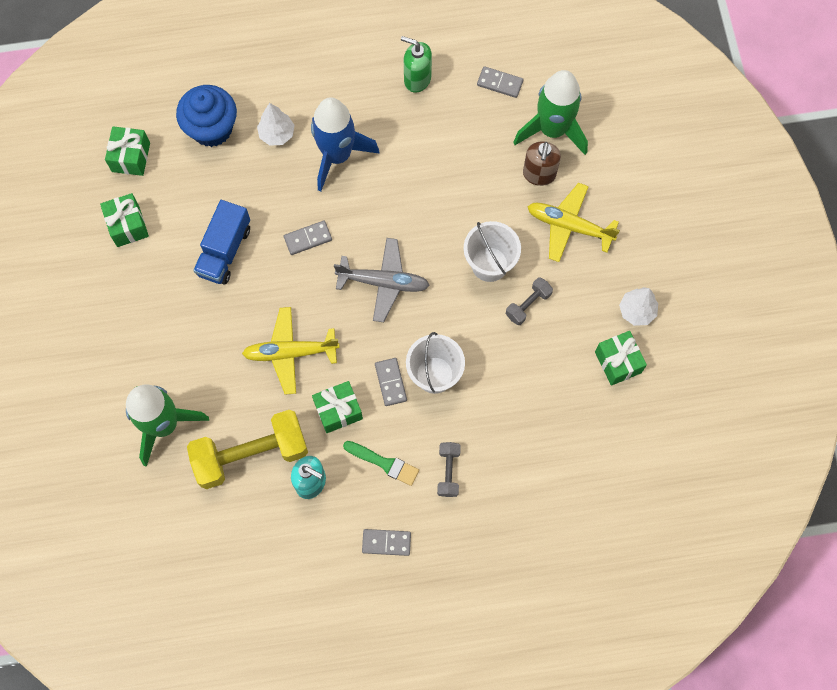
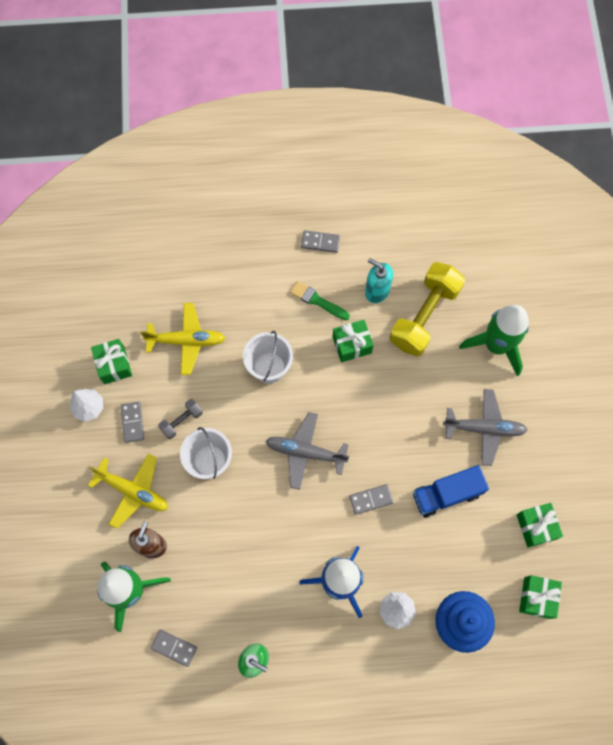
camera: 175 degrees left, 0 degrees up
(181, 325) = (484, 428): none -> grey plane
(224, 251) = (446, 494): blue truck -> blue truck turned 135 degrees counterclockwise
(251, 454) = (424, 316): yellow dumbbell -> yellow dumbbell turned 45 degrees counterclockwise
(290, 352) = (390, 396): yellow plane -> yellow plane (186, 341)
(390, 382) = (307, 364): grey domino -> grey domino (132, 422)
(448, 471) = (266, 290): grey dumbbell -> none

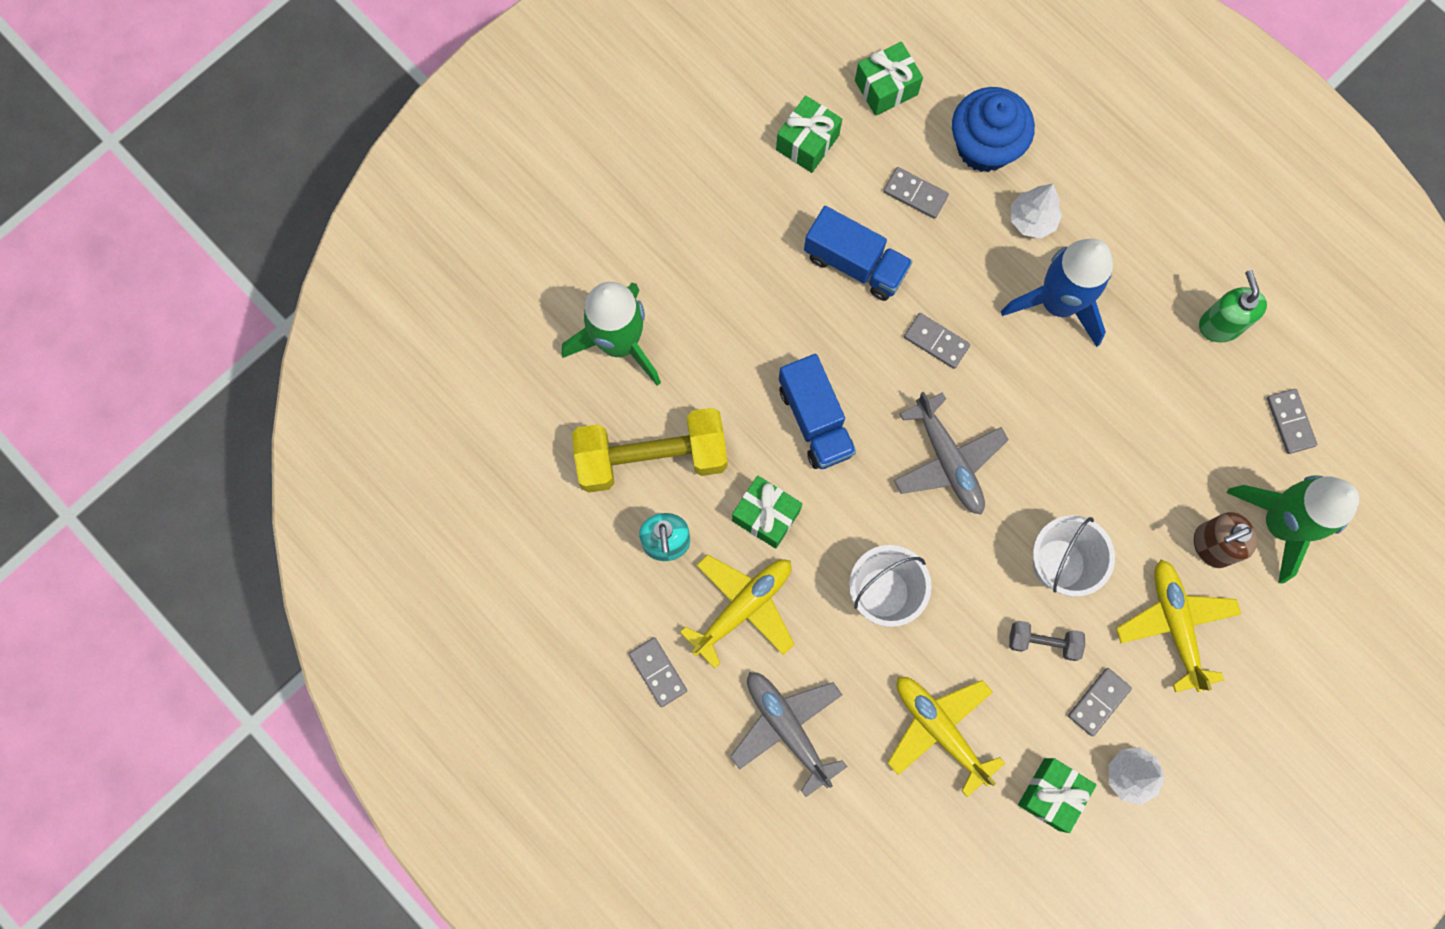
camera: 130 degrees left, 5 degrees up
(317, 301) = (743, 607): green brush -> yellow plane
(379, 405) = (815, 420): none -> blue truck
(461, 559) = (915, 194): none -> grey domino
(484, 428) = (739, 279): grey plane -> grey plane (787, 727)

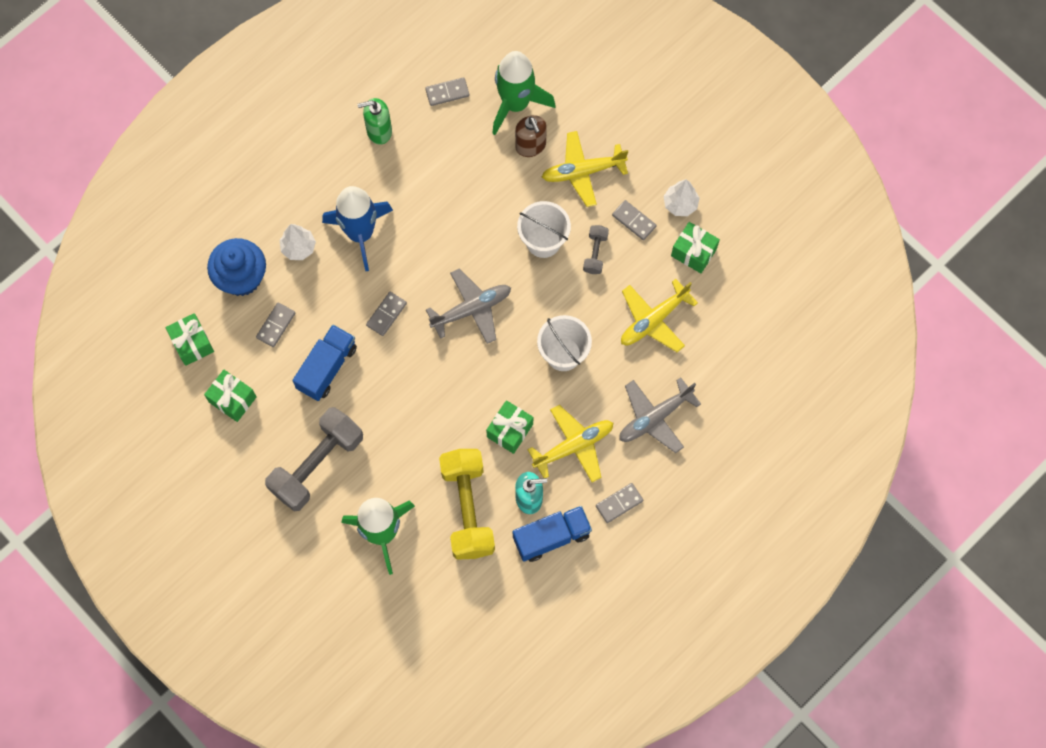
camera: 90 degrees left, 5 degrees down
(716, 254) = (317, 464): none -> grey dumbbell
(743, 607) = (574, 446): yellow plane -> yellow plane turned 105 degrees clockwise
(815, 420) = (442, 397): blue truck -> blue truck (551, 537)

